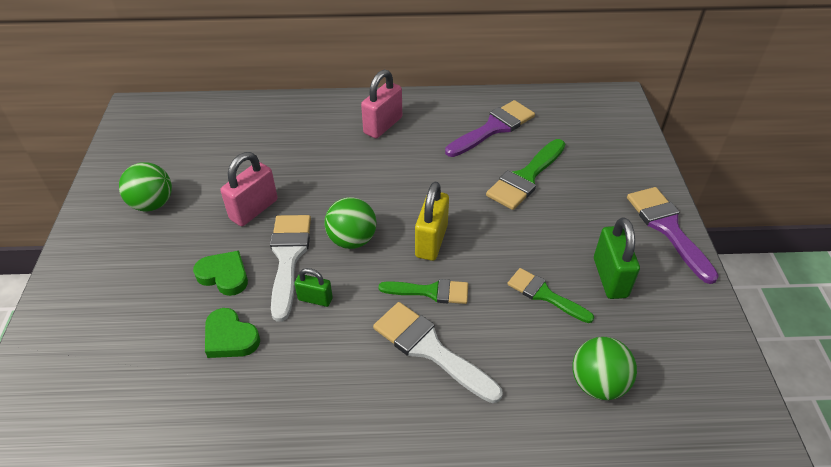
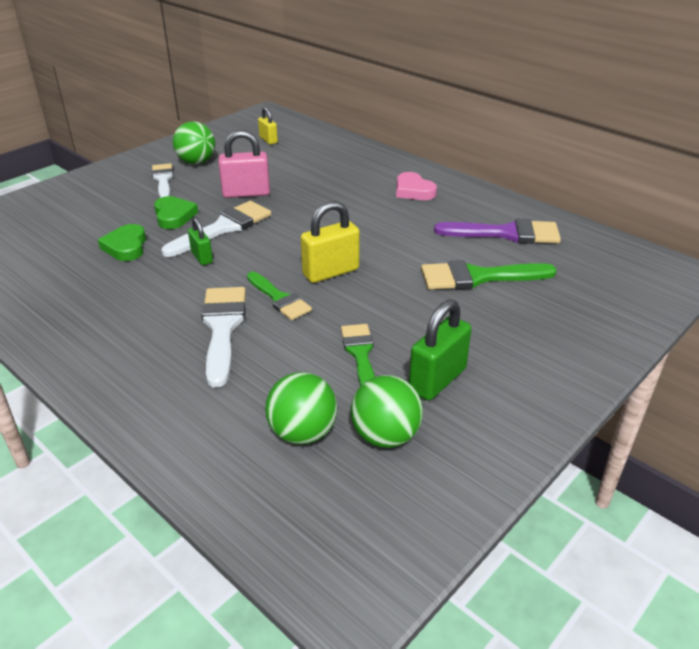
camera: 45 degrees right, 10 degrees down
(149, 244) = (163, 179): none -> white brush
(186, 139) = (268, 140): none -> yellow padlock
(352, 240) = (278, 241): green ball -> green ball (385, 436)
(383, 125) = (413, 191): pink padlock -> pink heart
(667, 228) = (561, 384): purple brush -> none

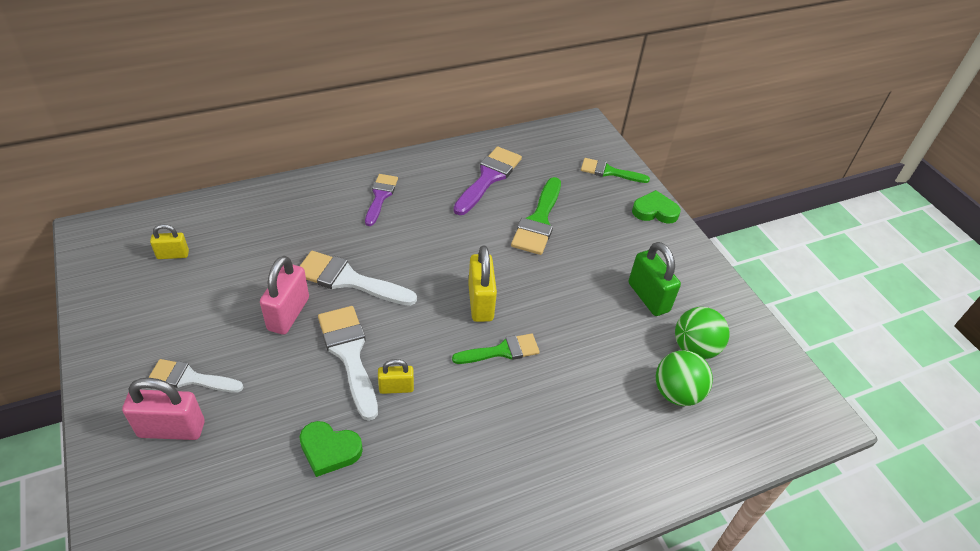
camera: 70 degrees left, 10 degrees up
(118, 187) = (172, 429): none -> pink padlock
(174, 216) = (291, 390): green heart -> green heart (654, 211)
(196, 162) = (171, 334): green ball -> none
(202, 257) = (396, 388): green padlock -> yellow padlock
(222, 328) = (525, 404): white brush -> white brush (348, 280)
(360, 354) = (601, 327): green brush -> green brush (609, 172)
(413, 191) = (380, 196): pink heart -> purple brush

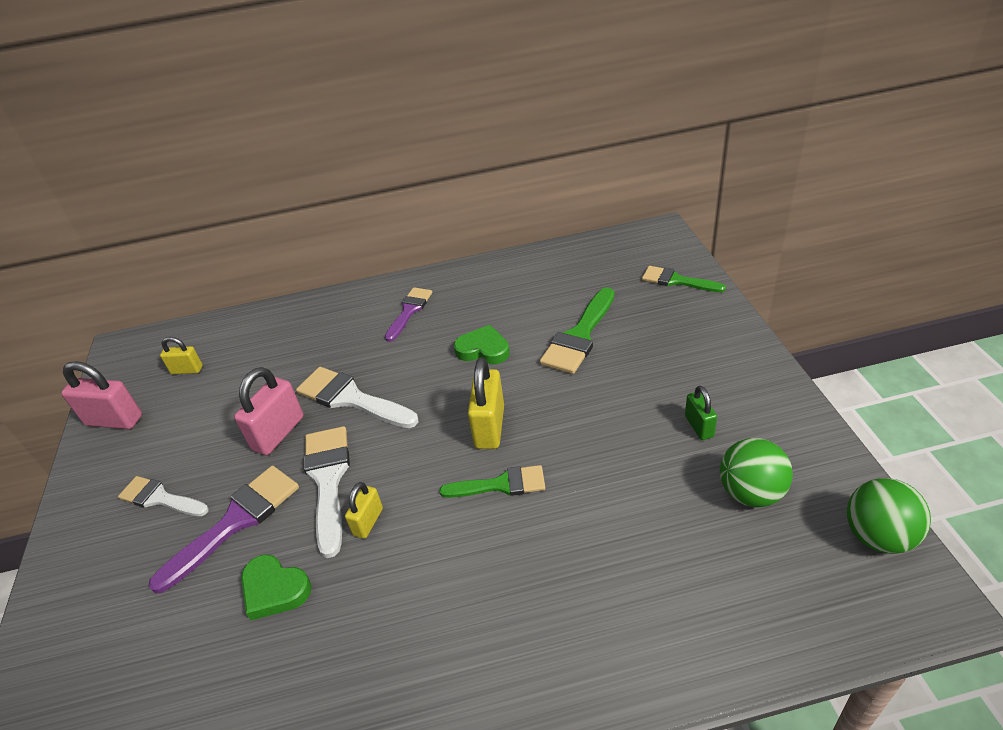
camera: 20 degrees right, 5 degrees down
(172, 429) = (123, 552): pink padlock -> pink padlock (114, 420)
(396, 388) = (368, 522): yellow padlock -> yellow padlock turned 75 degrees counterclockwise
(488, 178) = (532, 290): purple brush -> purple brush (236, 522)
(648, 297) = (699, 426): green padlock -> green padlock, size x0.59
(654, 211) = (726, 324): green heart -> green heart (483, 349)
(676, 393) = (715, 550): green ball -> green ball (878, 536)

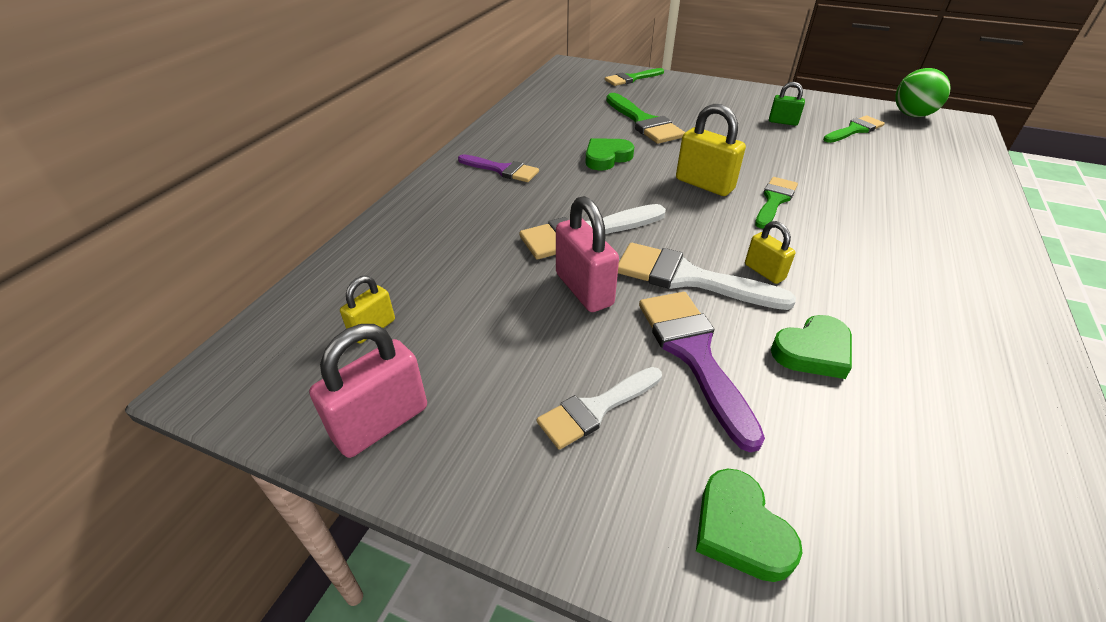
camera: 60 degrees left, 0 degrees up
(86, 607) = (740, 530): none -> green heart
(409, 311) = (502, 170): purple brush -> purple brush turned 150 degrees clockwise
(750, 493) = (854, 130): green ball -> green brush

